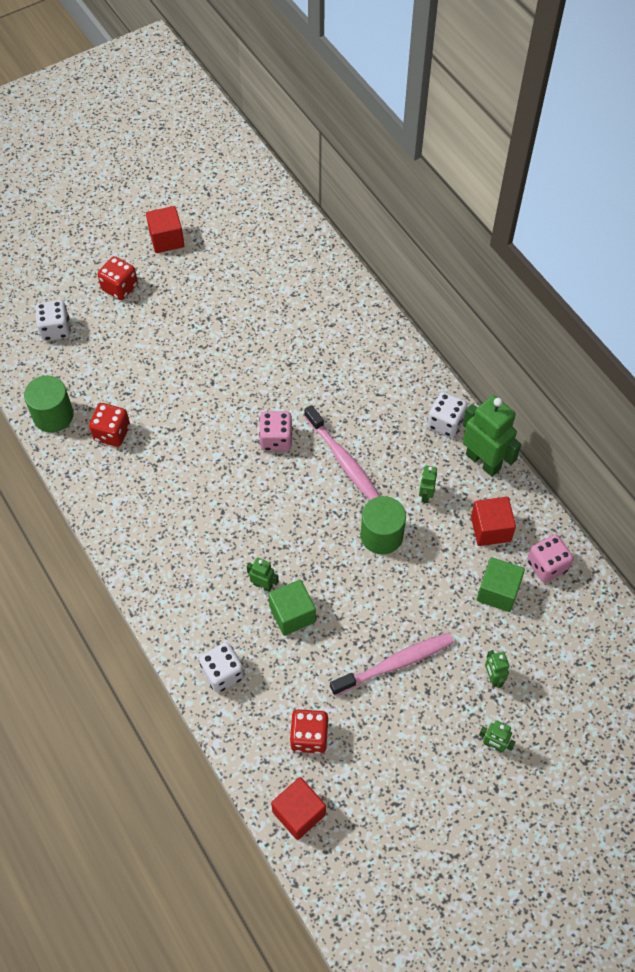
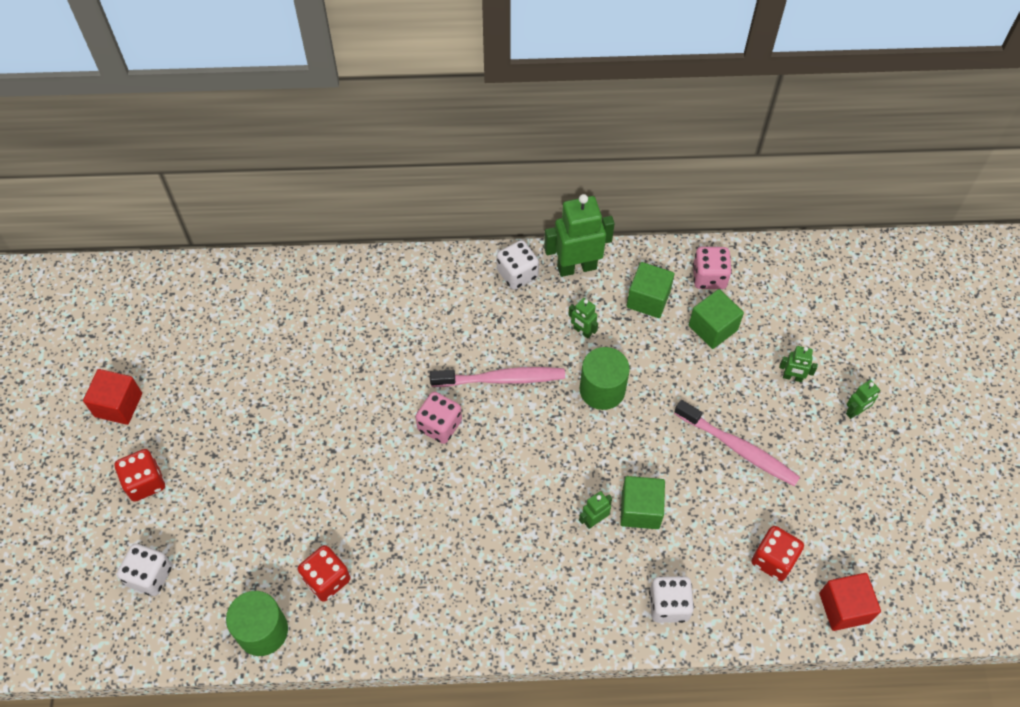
camera: 60 degrees left, 0 degrees up
(395, 664) = (738, 448): pink toothbrush -> pink toothbrush turned 120 degrees clockwise
(490, 529) = (648, 299): red cube -> green cube

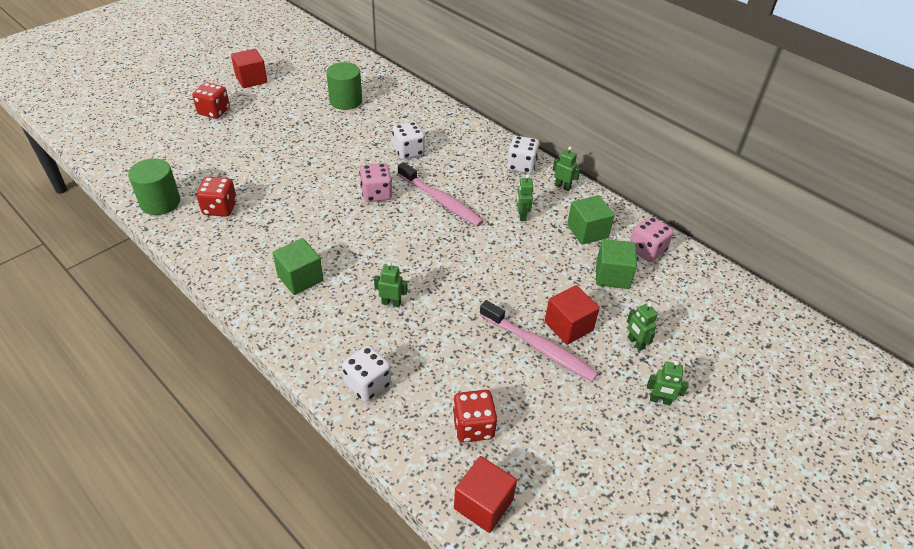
camera: 45 degrees right, 15 degrees down
(150, 576) = (157, 144): white dice -> white dice (408, 151)
(576, 267) = (562, 187): green robot -> green robot, size x0.48
(602, 389) = (492, 249): green cylinder -> green cylinder (346, 101)
(640, 510) = (426, 322): green cube -> green cube (300, 278)
(736, 408) = (568, 326): none -> red cube
(738, 448) = (539, 347): pink toothbrush -> pink toothbrush turned 45 degrees counterclockwise

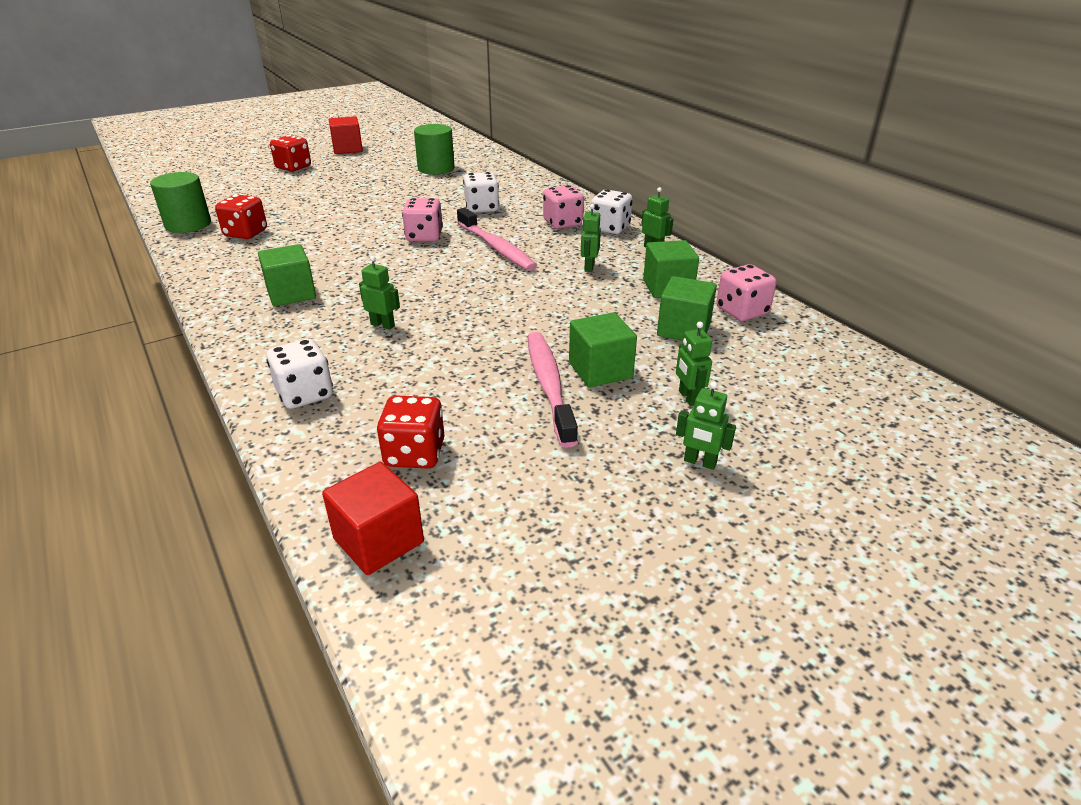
camera: 15 degrees right, 10 degrees down
(482, 164) = (562, 223): none -> pink dice
(539, 347) = (549, 386): pink toothbrush -> pink toothbrush turned 150 degrees counterclockwise
(568, 326) = (600, 370): red cube -> green cube

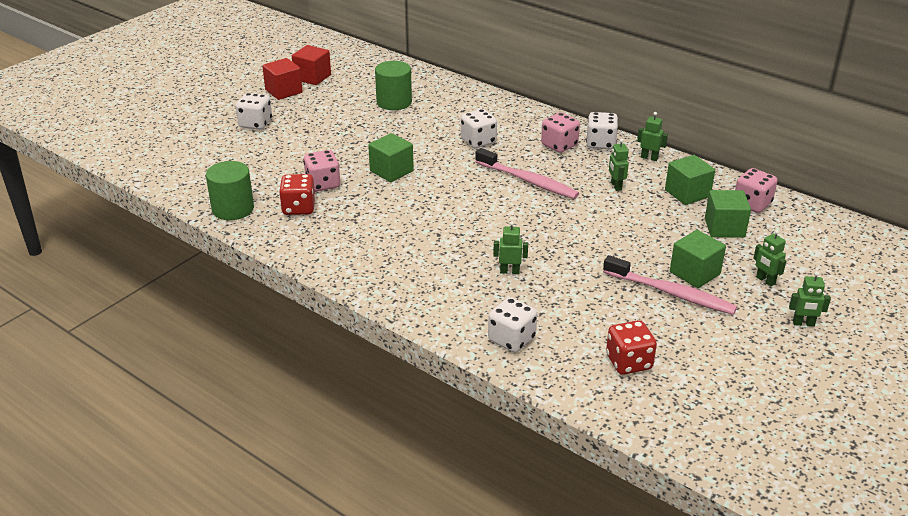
camera: 20 degrees left, 0 degrees up
(291, 294) = (408, 259): green cube -> green cube (391, 171)
(293, 167) = (255, 124): red dice -> white dice
(378, 540) = (660, 420): red cube -> red cube (312, 77)
(424, 236) = (459, 181): pink dice -> pink dice (323, 184)
(549, 386) = (671, 293): pink toothbrush -> pink toothbrush turned 150 degrees clockwise

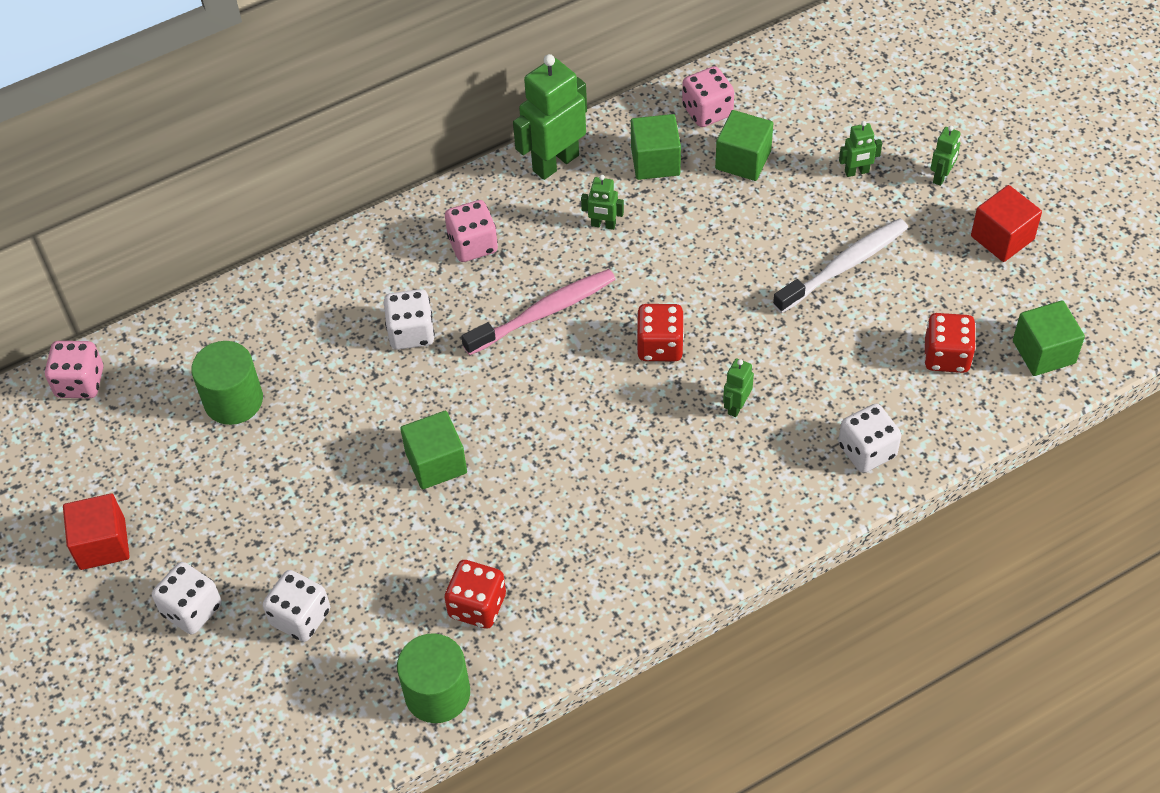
camera: 65 degrees left, 20 degrees up
(312, 77) = (78, 490): red cube -> red cube (1002, 238)
(323, 184) = (427, 559): pink dice -> pink dice (80, 382)
(536, 229) = (660, 346): none -> red dice
(600, 143) = (493, 198): white dice -> white dice (300, 617)
(649, 158) = (555, 162): green robot -> green robot, size x2.07
(671, 293) = (844, 266): pink toothbrush -> white toothbrush
(694, 273) = (817, 228): green cube -> green cube (1043, 352)

